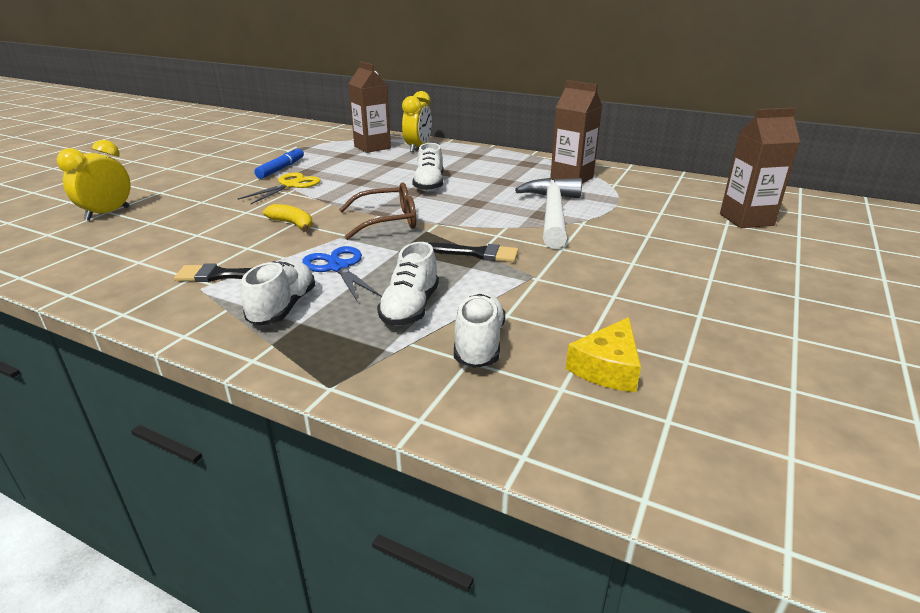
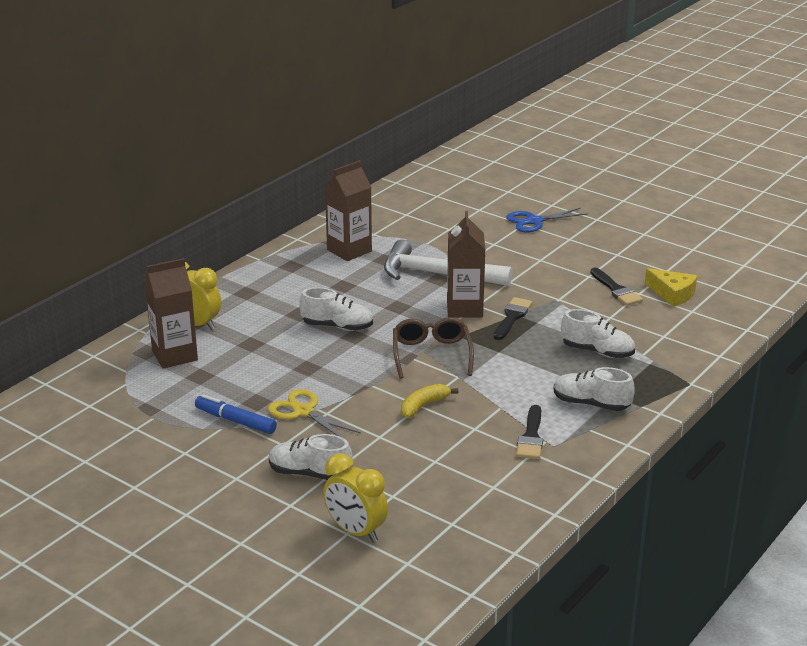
camera: 80 degrees left, 0 degrees up
(338, 267) = (526, 380): blue scissors -> blue scissors (534, 221)
(478, 344) = (645, 330): white shoe -> white shoe (309, 473)
(587, 317) = (616, 290): none -> black brush
(746, 220) = (474, 200): brown carton -> brown carton (464, 309)

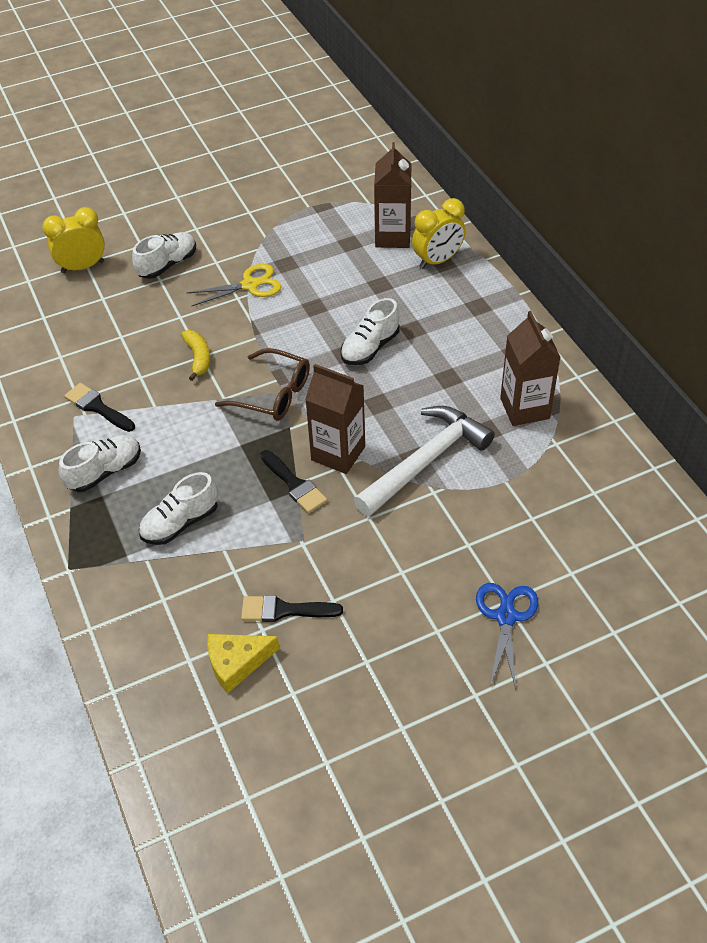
camera: 120 degrees right, 20 degrees up
(235, 421) = (268, 246): blue marker -> none

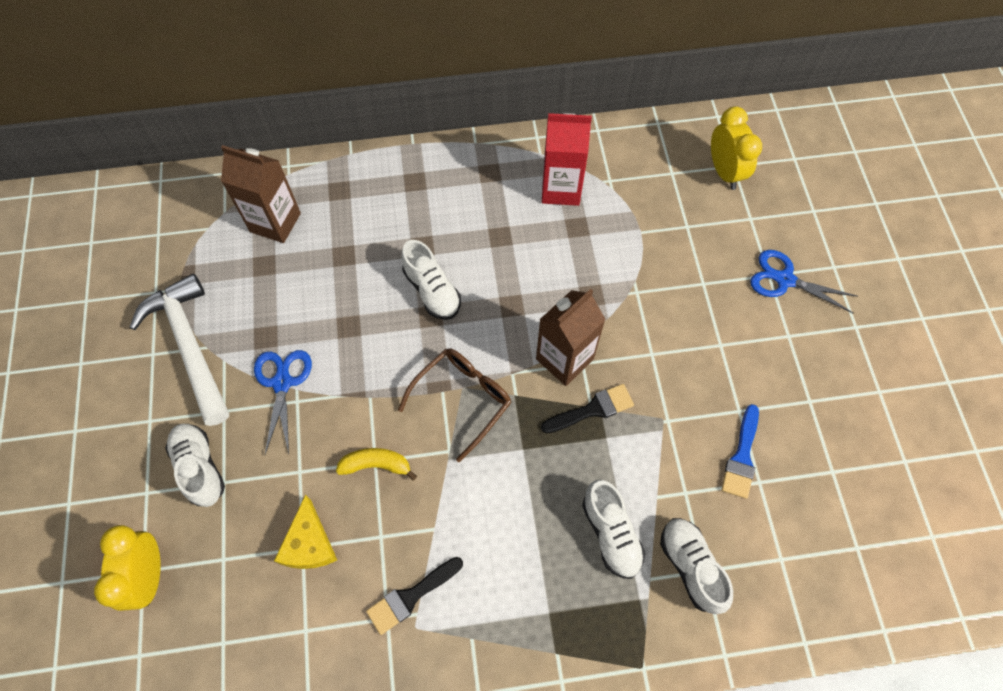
camera: 75 degrees left, 15 degrees up
(105, 472) = (515, 603): white shoe -> white shoe (690, 566)
(237, 663) = (793, 514): yellow cheese -> yellow cheese (309, 543)
(250, 285) = (282, 383): yellow scissors -> blue scissors
(284, 610) = (741, 457): black brush -> blue brush
(425, 461) = (598, 287): white hammer -> white hammer (190, 346)
(437, 261) = (333, 194): yellow clock -> yellow clock (724, 172)
(524, 408) = (561, 189): brown carton -> red carton

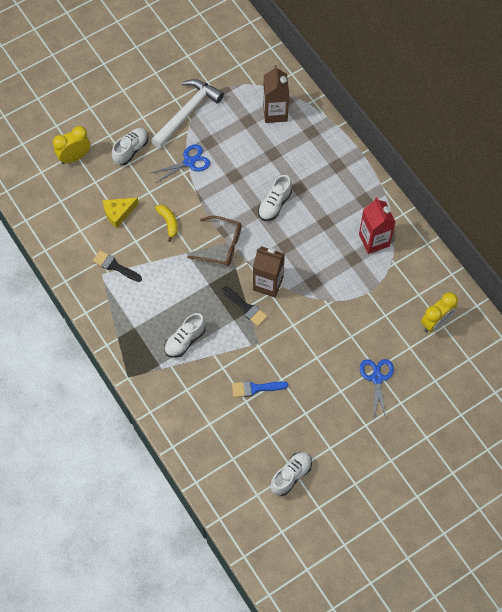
camera: 65 degrees right, 0 degrees up
(690, 566) = (186, 382): white shoe -> white shoe (291, 475)

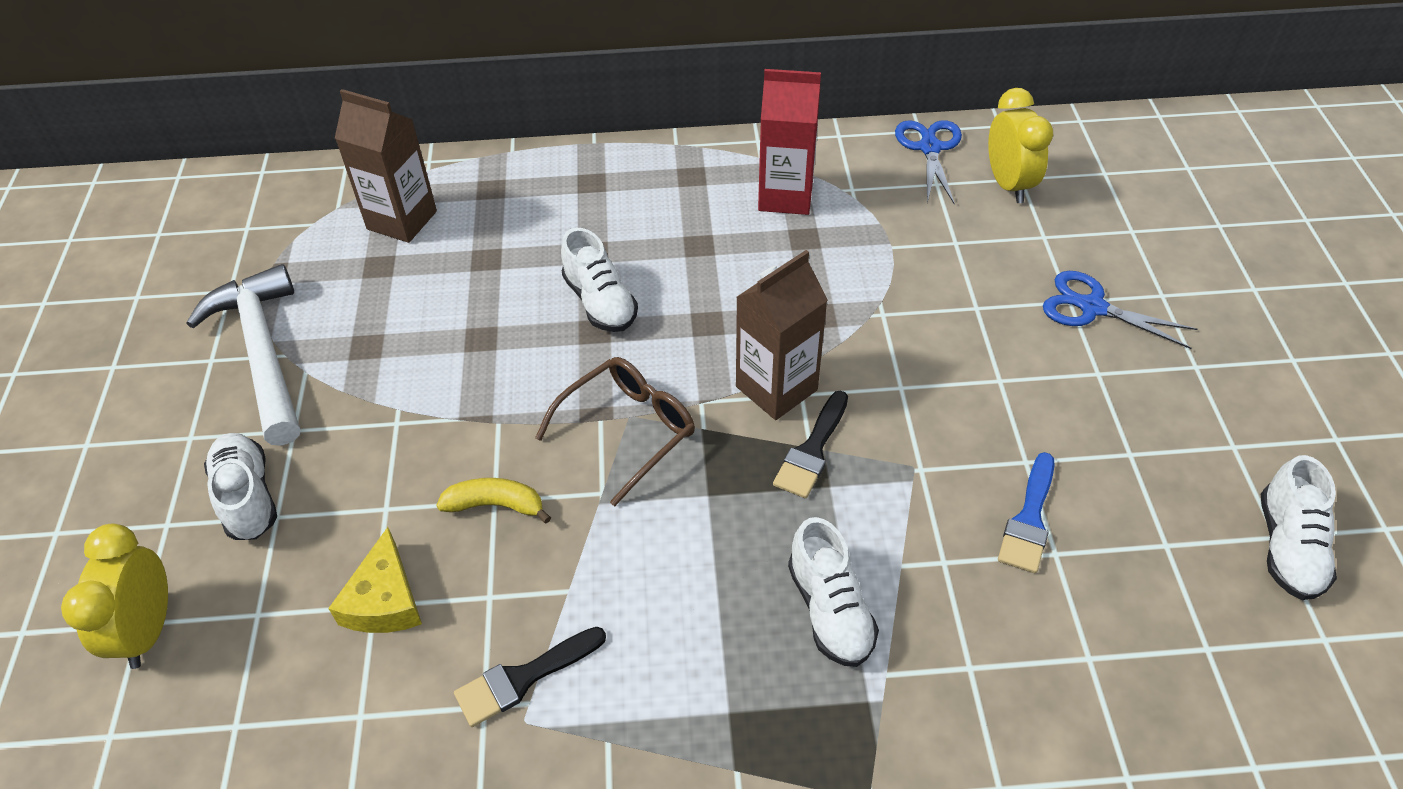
camera: 60 degrees left, 15 degrees down
(189, 162) = (380, 400): blue scissors -> blue scissors (929, 148)
(246, 308) = (812, 450): black brush -> black brush turned 135 degrees clockwise
(291, 475) = (1287, 547): white shoe -> white shoe turned 150 degrees counterclockwise

